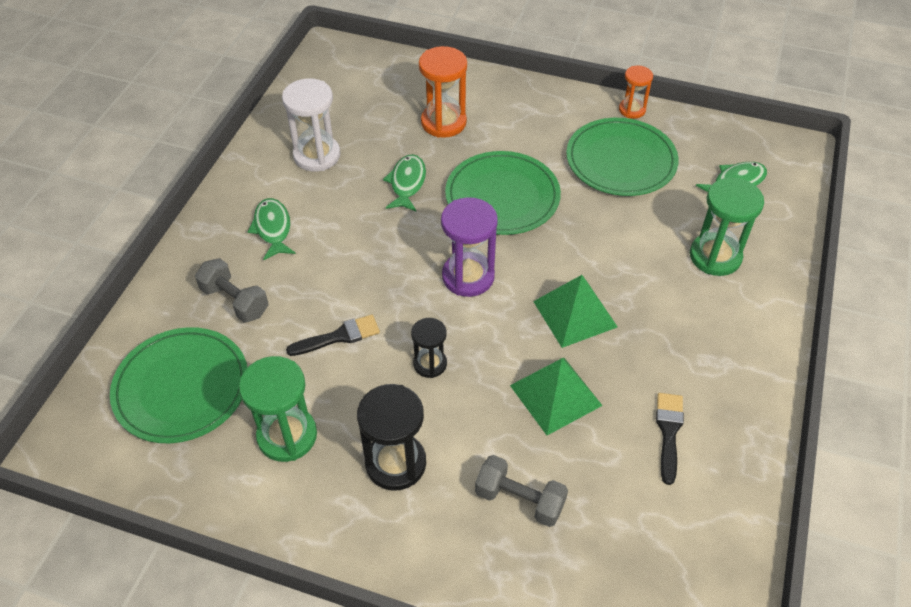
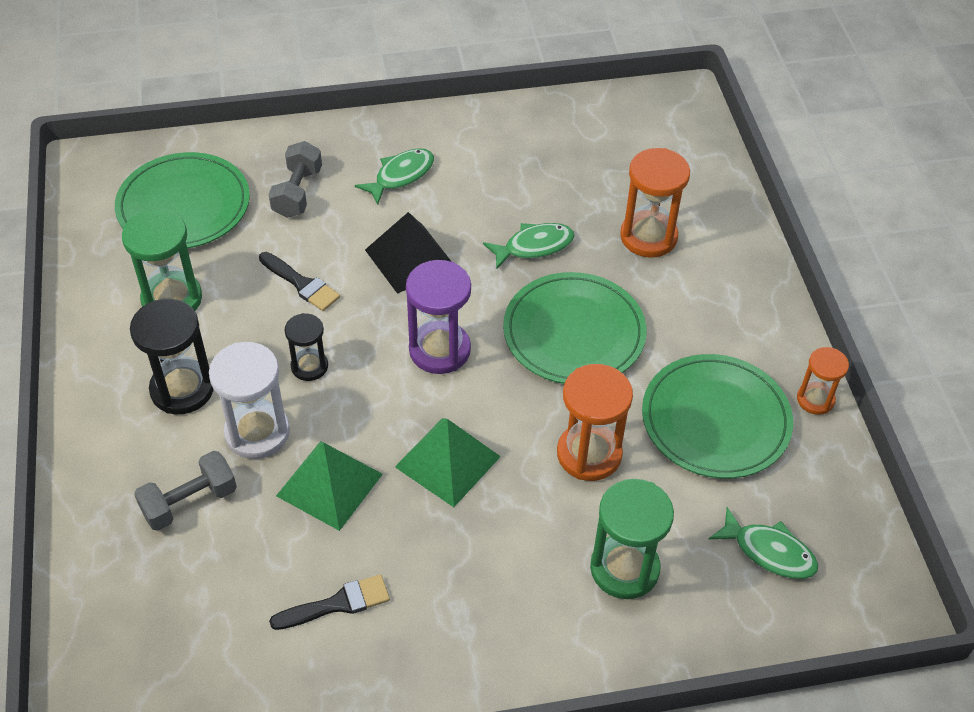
camera: 60 degrees right, 0 degrees up
(317, 155) = (520, 161): white hourglass -> white hourglass (257, 432)
(364, 257) = (410, 258): none -> black pyramid
(519, 500) = (189, 502): grey dumbbell -> grey dumbbell turned 60 degrees clockwise
(612, 234) = (589, 454): none -> orange hourglass

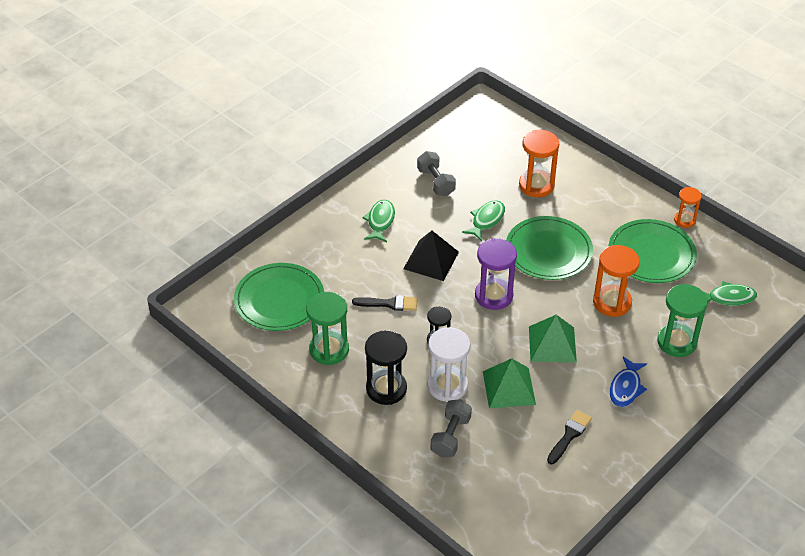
camera: 35 degrees left, 5 degrees down
(297, 192) = (334, 259): grey dumbbell -> grey dumbbell (436, 182)
(483, 588) = (626, 388): none -> blue fish

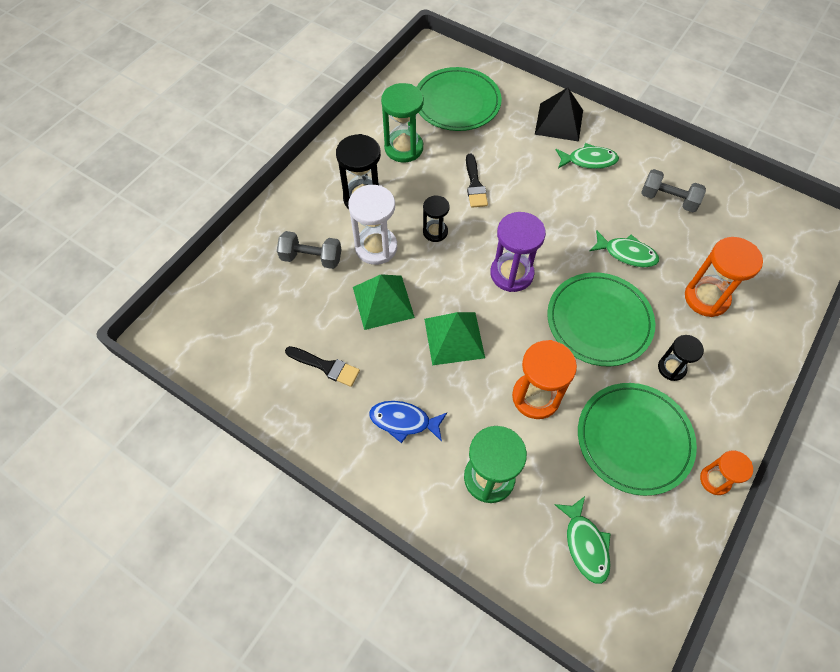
camera: 80 degrees right, 15 degrees up
(431, 260) = (547, 211): black pyramid -> black pyramid (559, 122)
(436, 182) = (668, 199): grey dumbbell -> grey dumbbell turned 60 degrees clockwise
(595, 220) = (671, 368): none -> black hourglass

